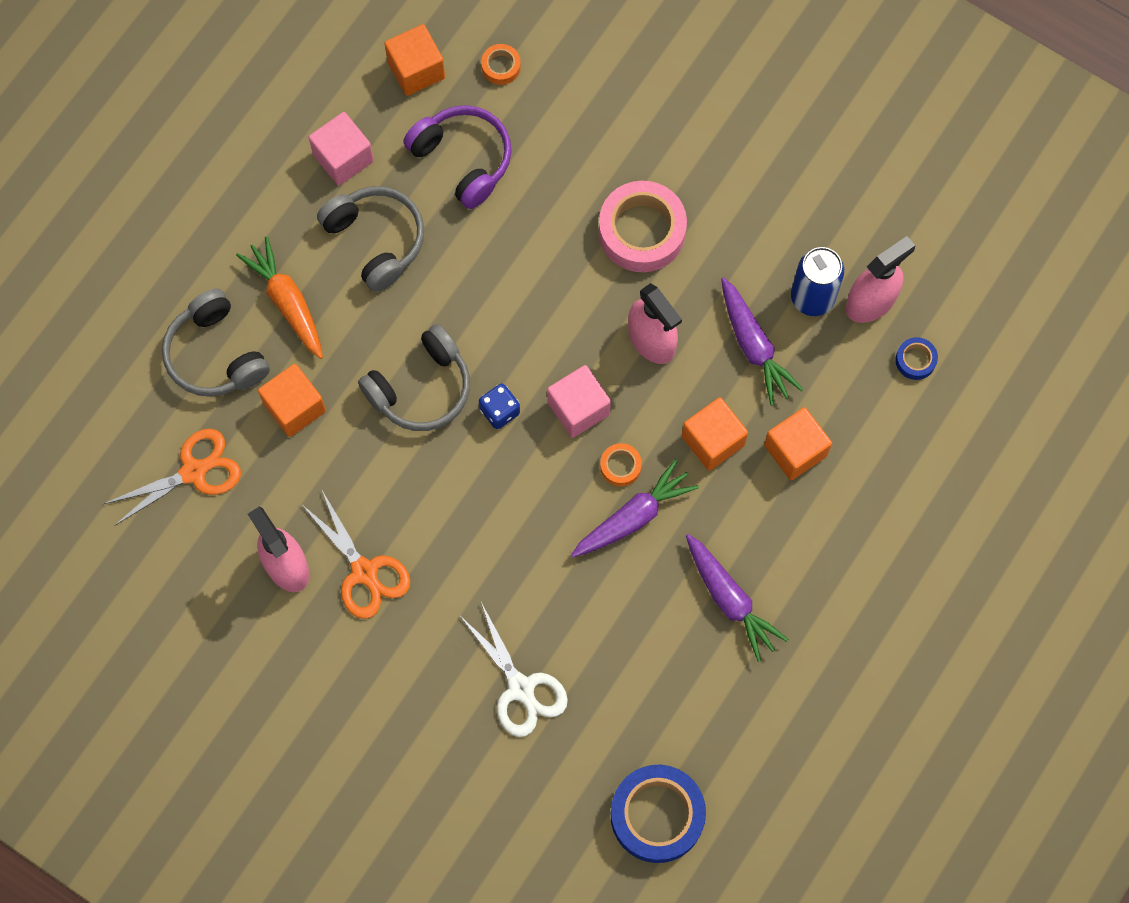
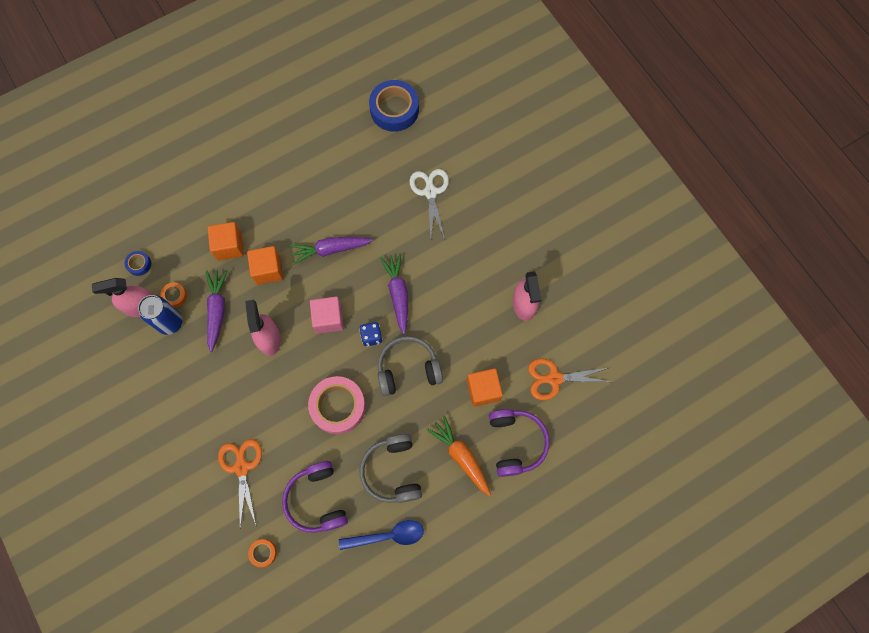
camera: 155 degrees left, 0 degrees up
(215, 355) = (516, 442): grey headphones -> purple headphones
(287, 302) = (461, 456): orange carrot -> orange carrot turned 150 degrees clockwise
(343, 158) = (388, 535): pink cube -> blue spoon
(364, 572) = (484, 283): orange scissors -> orange scissors (242, 467)
(416, 70) = (315, 576): orange cube -> none
(620, 466) = (323, 278): orange tape -> orange tape (175, 296)
(642, 231) = (239, 404): pink tape -> pink tape (338, 406)
(730, 600) = (305, 189): purple carrot -> purple carrot (398, 294)

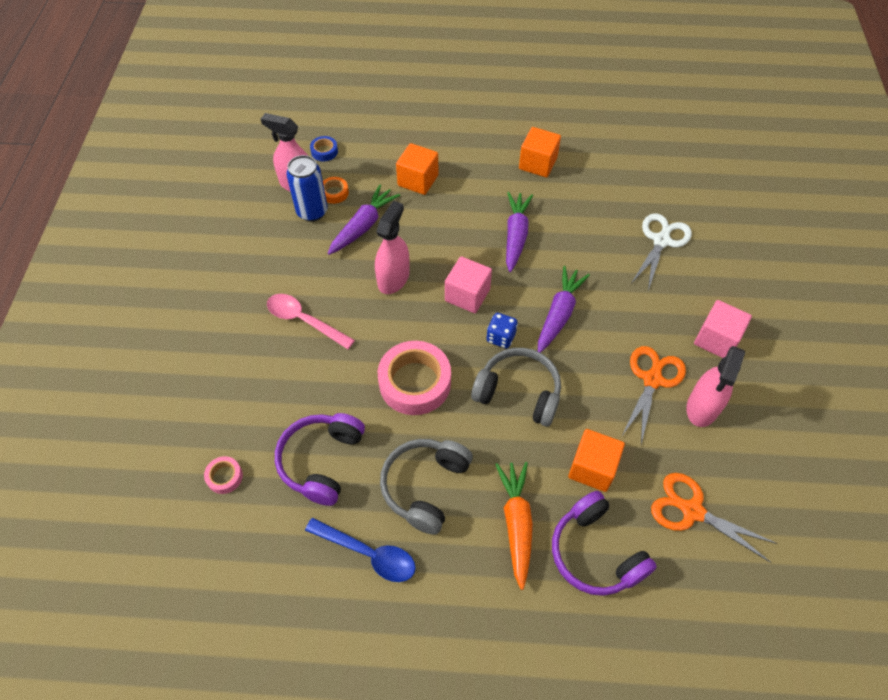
camera: 35 degrees right, 15 degrees down
(231, 412) = (304, 321): none -> pink spoon
(242, 467) = (272, 378): orange scissors -> orange scissors (652, 380)
(263, 553) = (224, 477): orange tape -> pink tape
(268, 270) = (439, 219): orange cube -> orange cube (537, 163)
(330, 250) = (516, 235): purple carrot -> purple carrot turned 75 degrees clockwise
(394, 110) = (670, 152): blue tape -> none
(506, 249) = (716, 339): none -> pink cube
(516, 442) = (595, 553): purple headphones -> purple headphones turned 120 degrees clockwise

